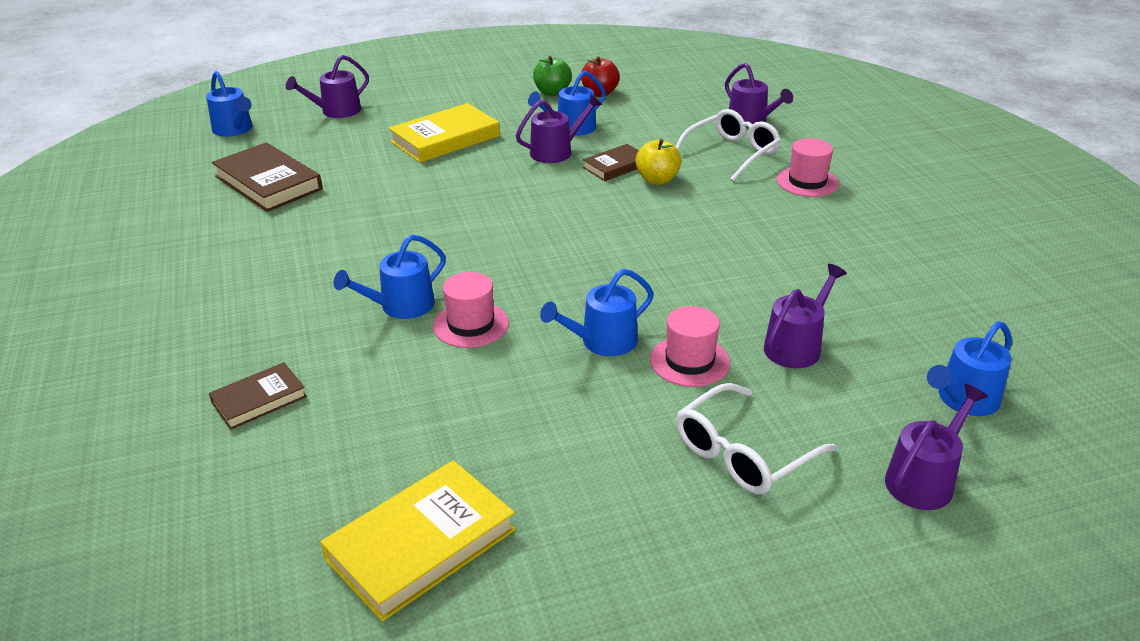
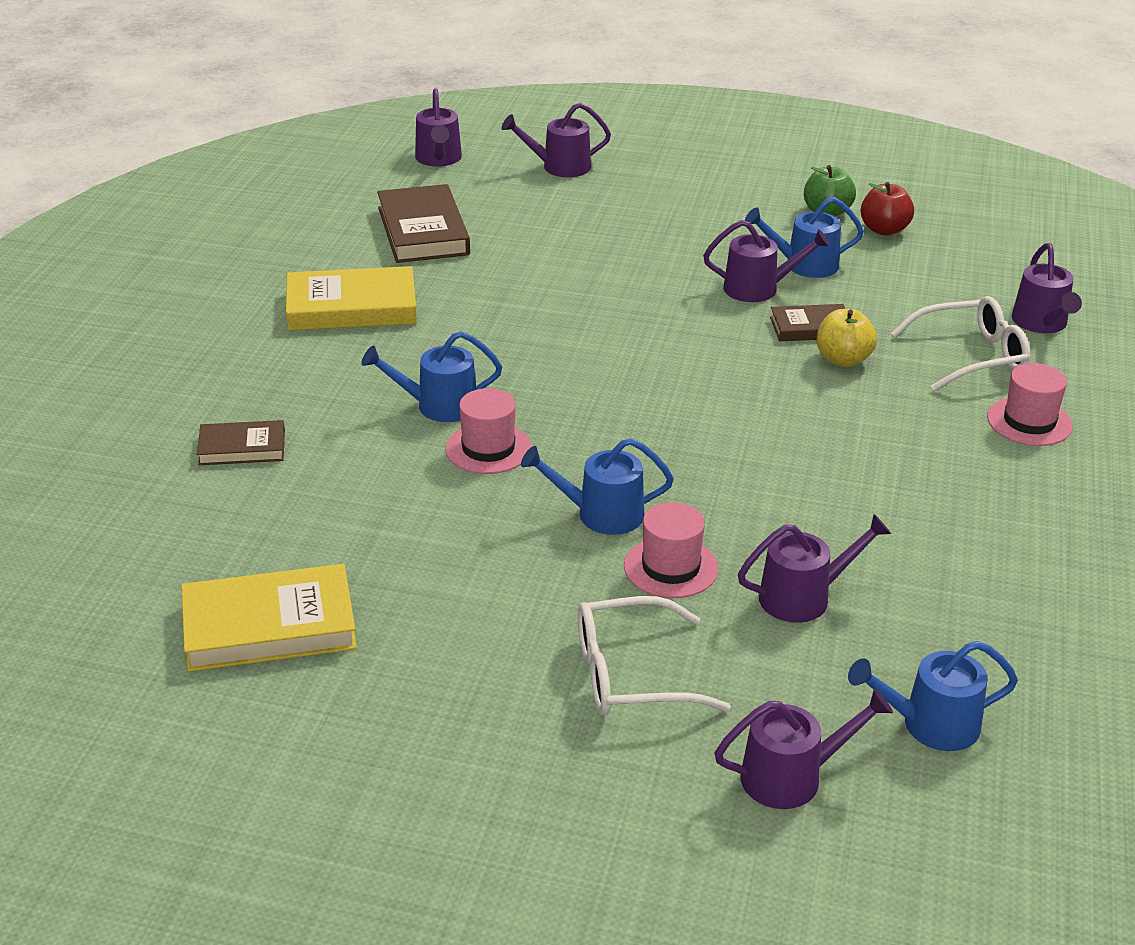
camera: 30 degrees right, 0 degrees up
(234, 130) = (438, 159): blue watering can -> purple watering can
(445, 139) = (647, 235): yellow book -> yellow book (351, 307)

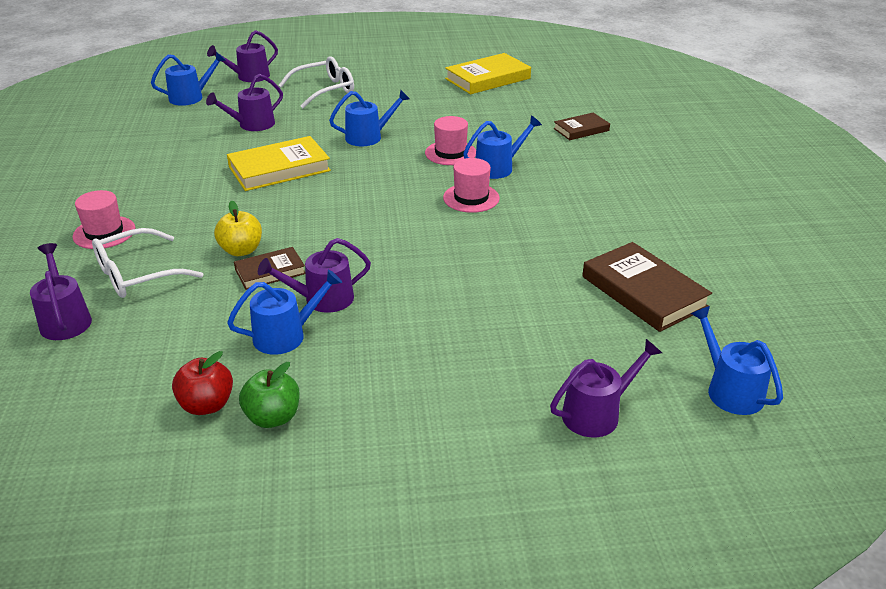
camera: 160 degrees right, 0 degrees up
(351, 307) = (619, 214): yellow book -> yellow book (279, 169)
(438, 159) = (730, 390): purple watering can -> blue watering can
(671, 567) = (322, 124): pink hat -> pink hat (471, 198)

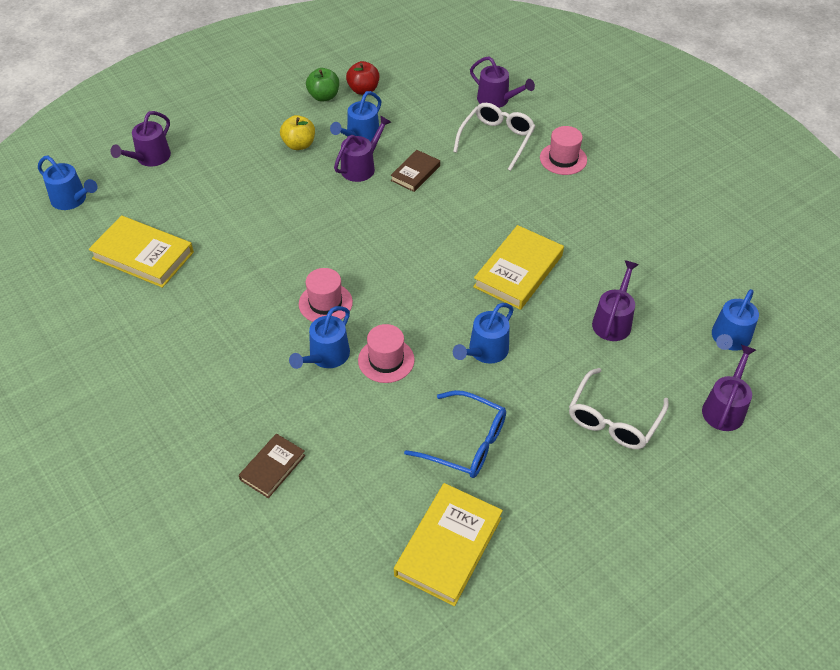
camera: 150 degrees right, 15 degrees up
(241, 250) = (453, 181): yellow apple -> yellow apple (299, 144)
(434, 106) = (466, 443): none -> blue glasses
(643, 292) = (143, 255): brown book -> yellow book

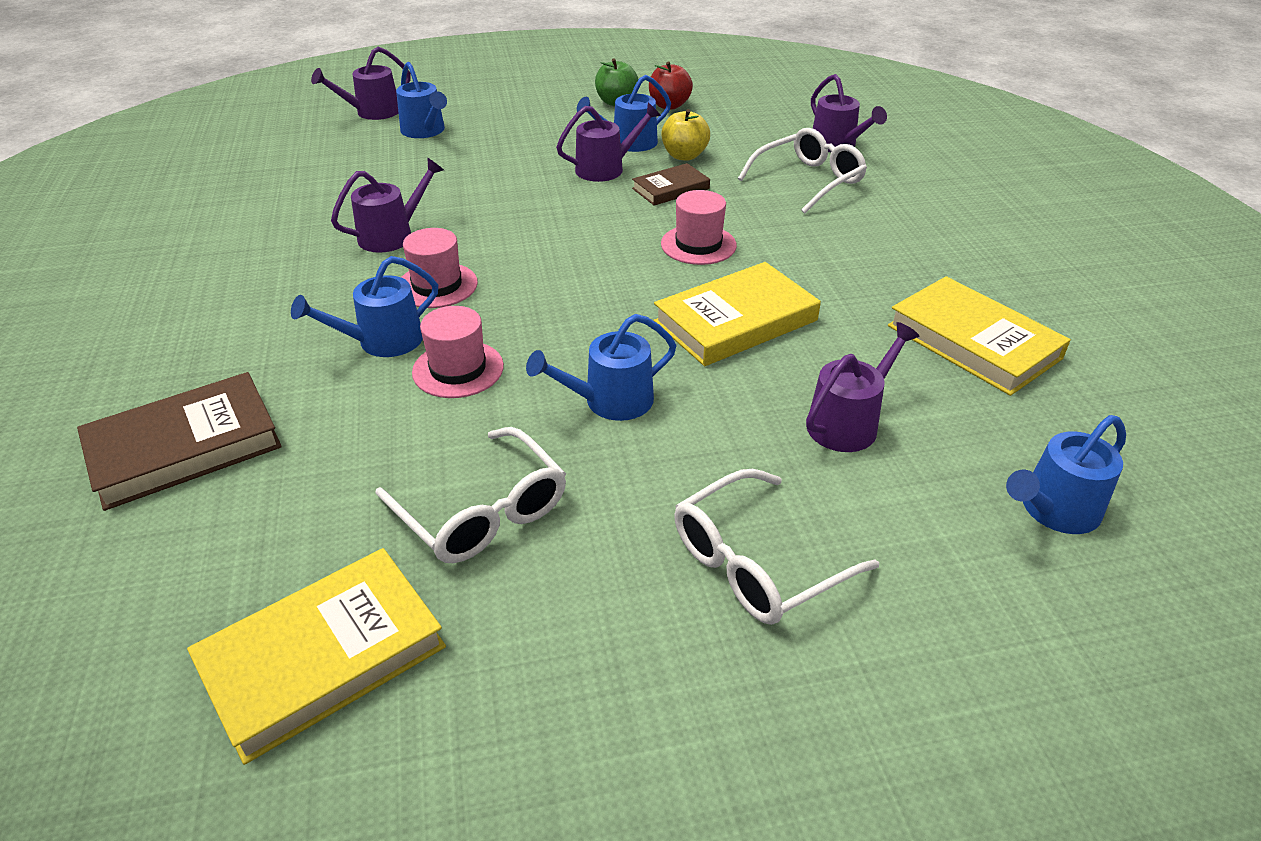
camera: 25 degrees right, 10 degrees down
(72, 200) = (256, 127): blue watering can -> blue watering can (425, 131)
(143, 255) = (275, 188): yellow book -> yellow book (973, 342)
(272, 467) = (185, 447): brown book -> brown book, size x1.72
(299, 144) = (548, 135): yellow apple -> yellow apple (684, 156)
(466, 443) = (482, 512): blue glasses -> white glasses
(563, 159) = (892, 218): pink hat -> pink hat (698, 245)
(724, 408) = (988, 619): purple watering can -> purple watering can (392, 235)

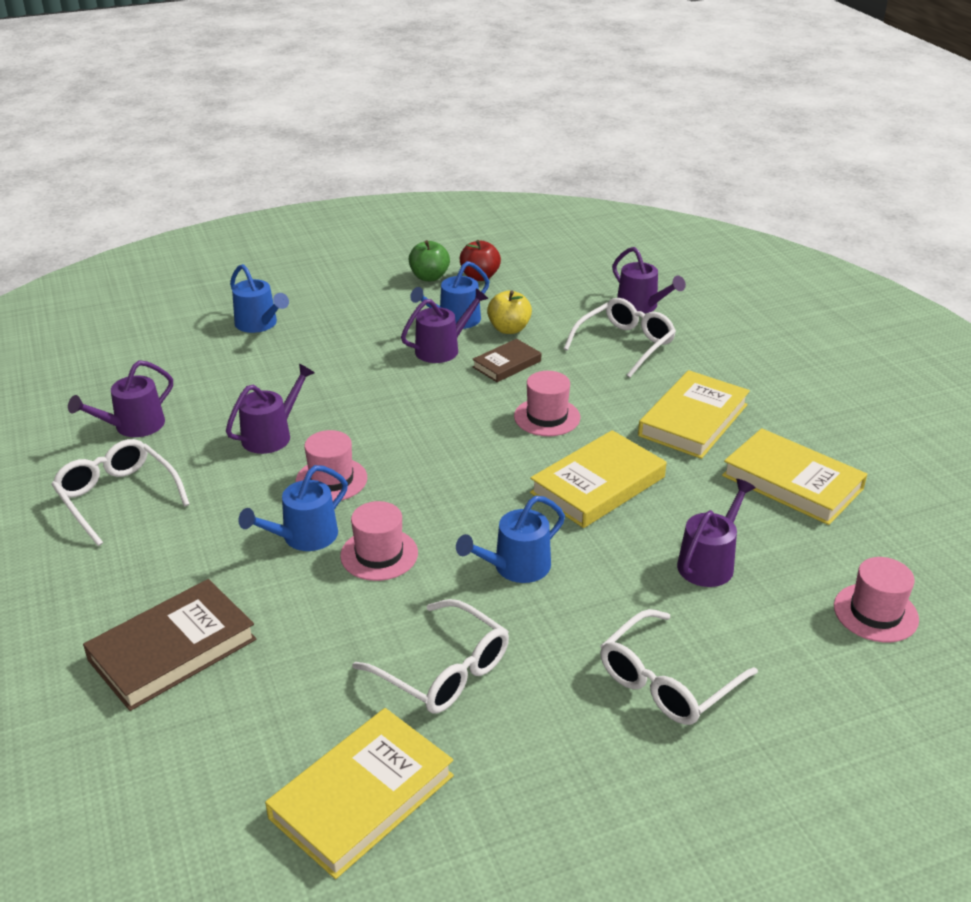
camera: 10 degrees left, 5 degrees down
(205, 280) = (117, 497): none -> white glasses
(372, 112) = (200, 308): purple watering can -> purple watering can (133, 426)
(867, 263) = (693, 420): none -> yellow book
(1054, 510) = (875, 613): blue watering can -> pink hat

